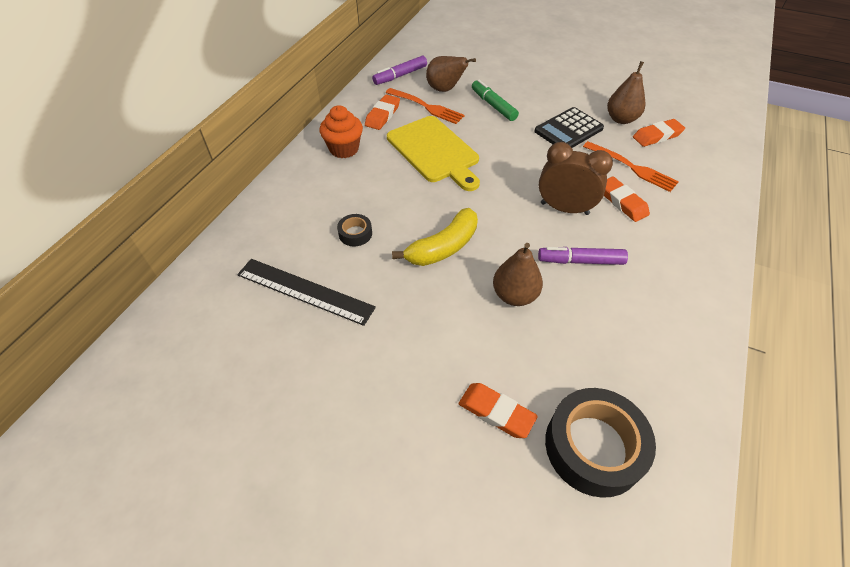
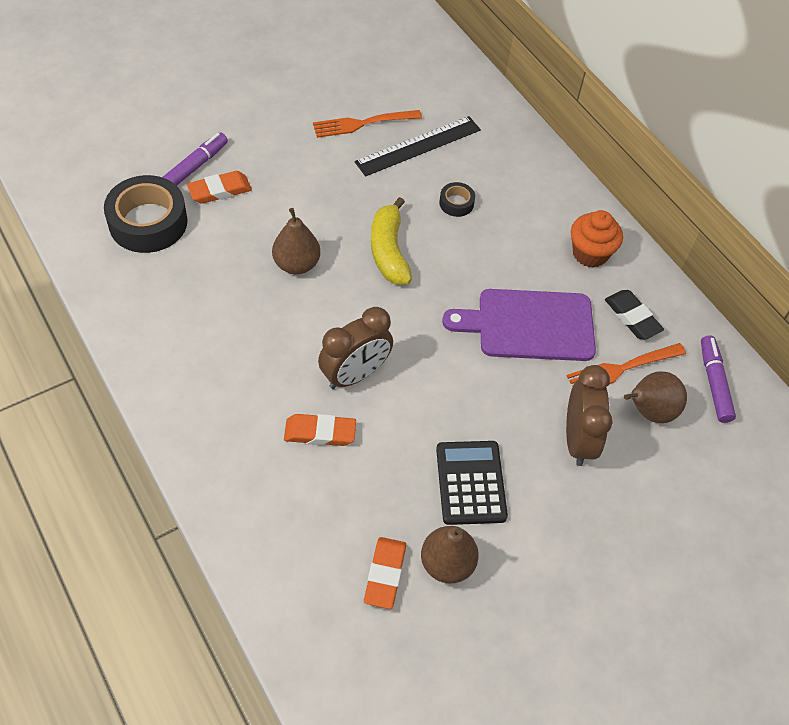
camera: 120 degrees right, 5 degrees up
(382, 115) = (632, 317): orange eraser -> black eraser
(434, 151) = (529, 325): yellow cutting board -> purple cutting board
(493, 105) = (578, 439): green marker -> brown clock
(580, 261) = (286, 335): purple marker -> purple marker (195, 166)
(631, 167) = (358, 490): orange fork -> orange fork (363, 123)

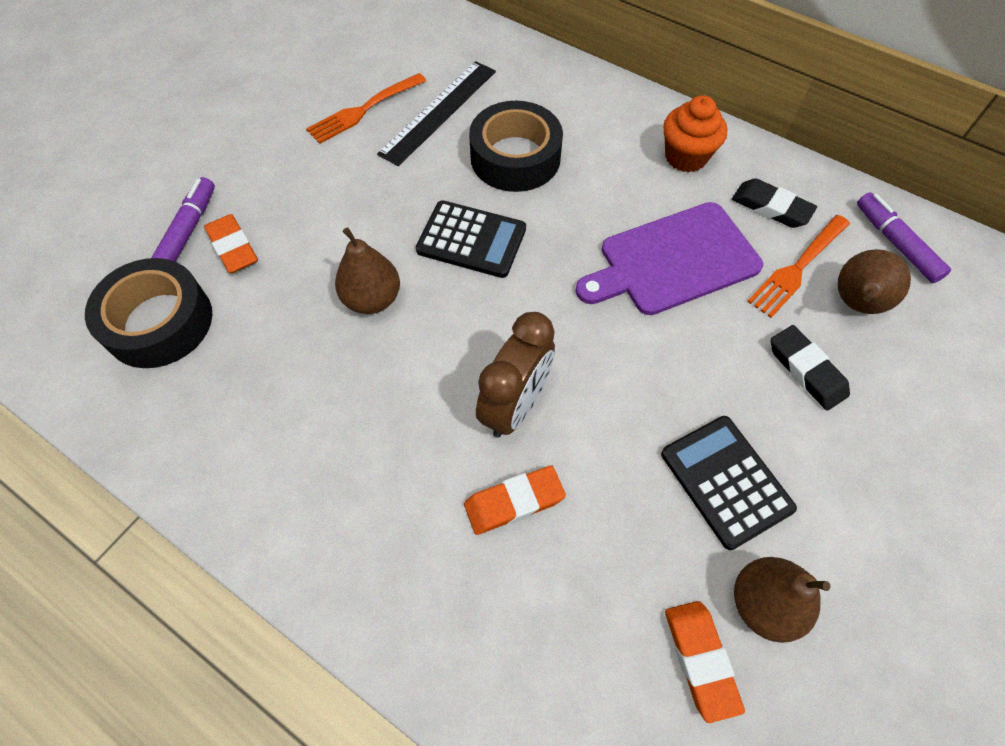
camera: 20 degrees left, 5 degrees up
(220, 190) = (233, 247): orange eraser -> orange eraser turned 75 degrees counterclockwise
(389, 251) = (471, 240): yellow banana -> black calculator
(456, 203) = (515, 157): black tape -> black tape, size x2.15
(578, 439) = (806, 370): brown clock -> black eraser

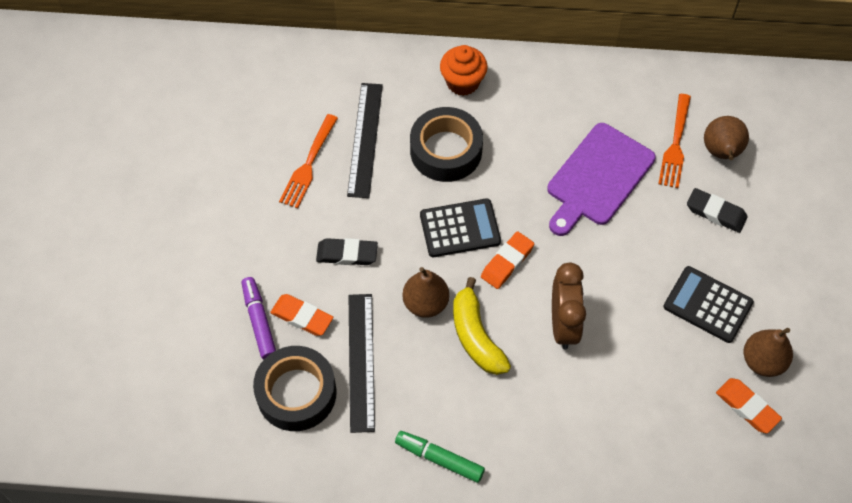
camera: 30 degrees left, 0 degrees up
(245, 486) = (439, 459): none -> green marker
(252, 325) = (361, 361): none -> black ruler
(400, 364) = (476, 336): none -> yellow banana
(514, 502) = (600, 380): orange eraser -> orange eraser (507, 262)
(686, 157) = (560, 94): orange cupcake -> orange cupcake (462, 82)
(771, 207) = (636, 107): black eraser -> black eraser (347, 254)
(895, 243) = (724, 97): purple marker -> none

